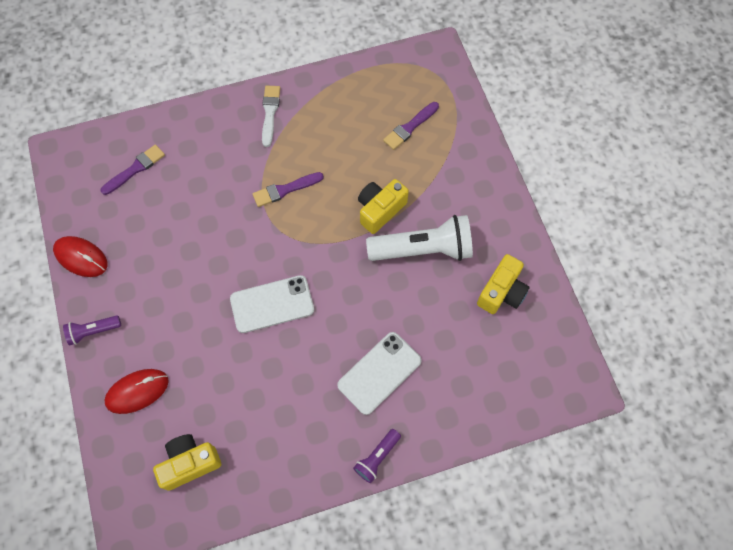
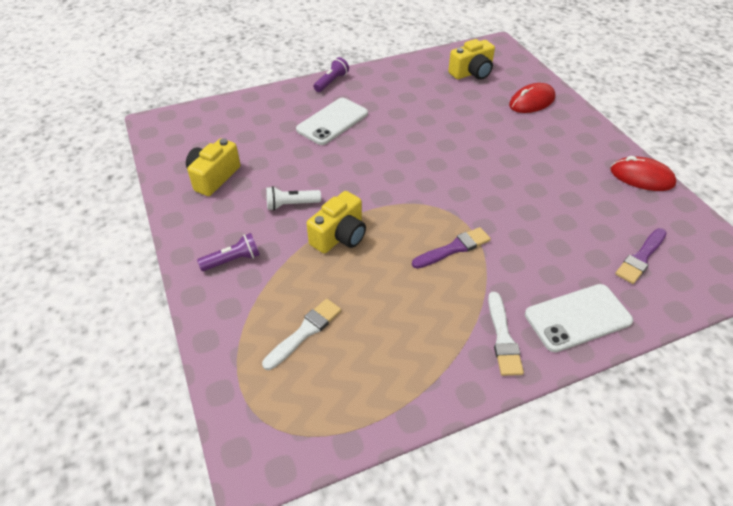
camera: 175 degrees right, 20 degrees down
(93, 331) = (592, 131): purple flashlight -> purple flashlight (233, 260)
(272, 304) = (438, 156): white phone -> white phone (577, 318)
(410, 127) = (305, 332): purple brush -> white brush
(423, 249) = (291, 205): white flashlight -> white flashlight, size x0.49

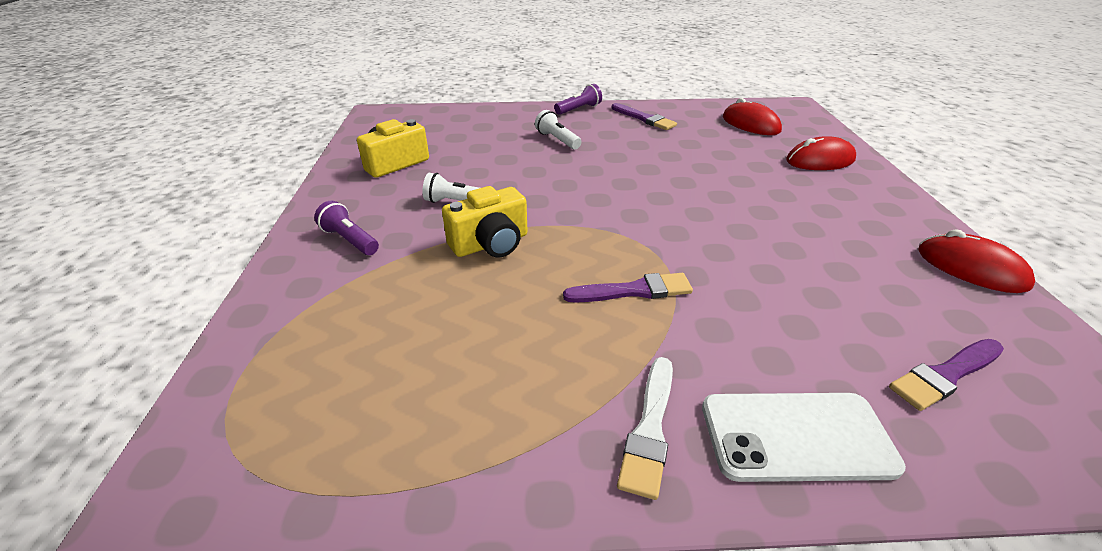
camera: 20 degrees right, 10 degrees down
(233, 260) = (350, 240): purple flashlight -> purple flashlight turned 135 degrees counterclockwise
(305, 332) = (369, 338): white brush -> none
(332, 121) = (557, 140): white phone -> white flashlight
(389, 82) = (644, 119): none -> purple brush
(472, 73) = (750, 124): yellow camera -> red mouse

